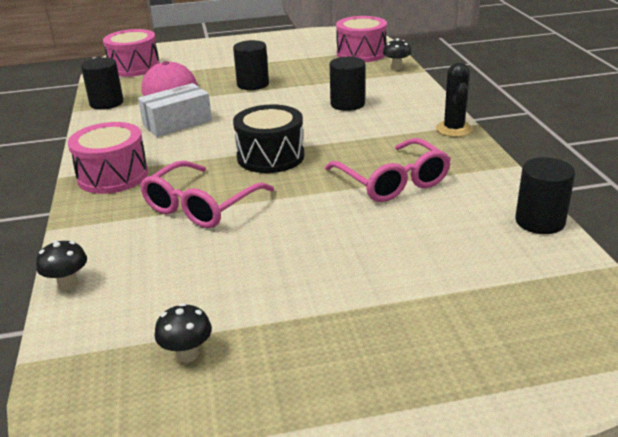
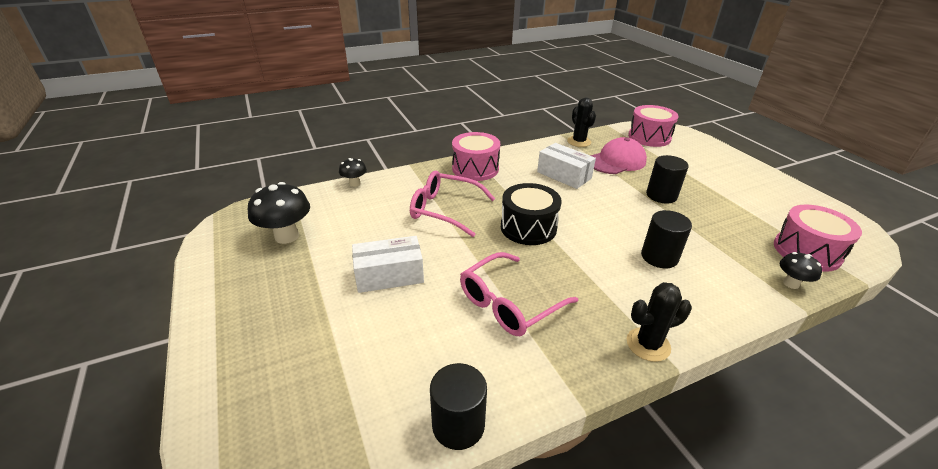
camera: 75 degrees right, 5 degrees up
(106, 103) = (579, 142): black cylinder -> black cactus
(187, 354) = (287, 236): black mushroom -> black mushroom, size x1.79
(323, 253) = (389, 275): none -> white box

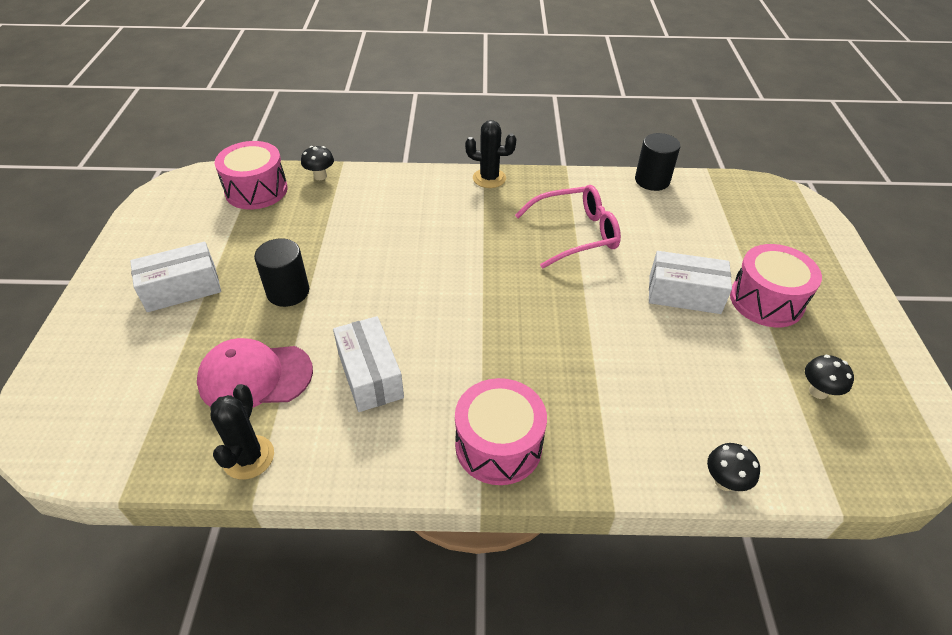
camera: 155 degrees left, 10 degrees up
(287, 236) = (818, 391): black mushroom -> black mushroom, size x0.56
(445, 210) = (590, 366): pink glasses -> none
(528, 227) = (499, 302): black drum -> none
(649, 137) = (111, 419): pink drum -> pink drum (766, 301)
(659, 257) = (397, 228): black cylinder -> none
(717, 181) = (182, 289): none -> white box

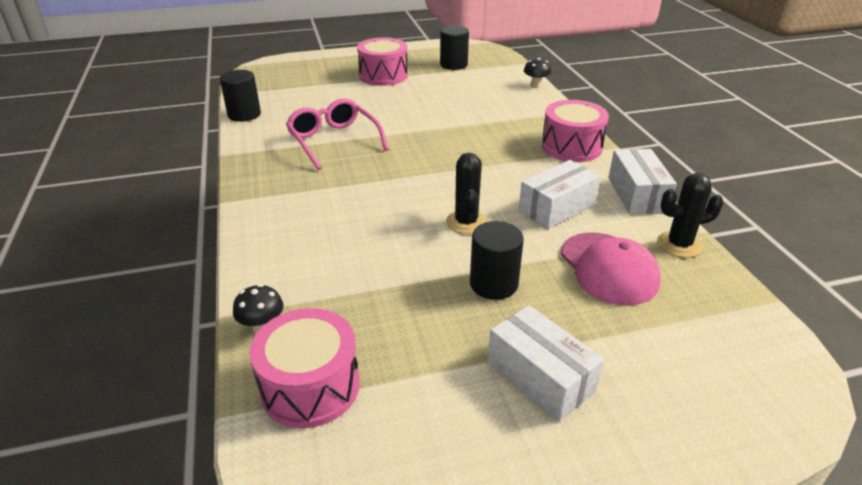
camera: 105 degrees left, 10 degrees down
(489, 178) = (251, 194): black cactus -> black cactus (466, 222)
(684, 294) = (390, 98): white box -> white box (637, 194)
(818, 391) = (453, 65): black mushroom -> black cylinder

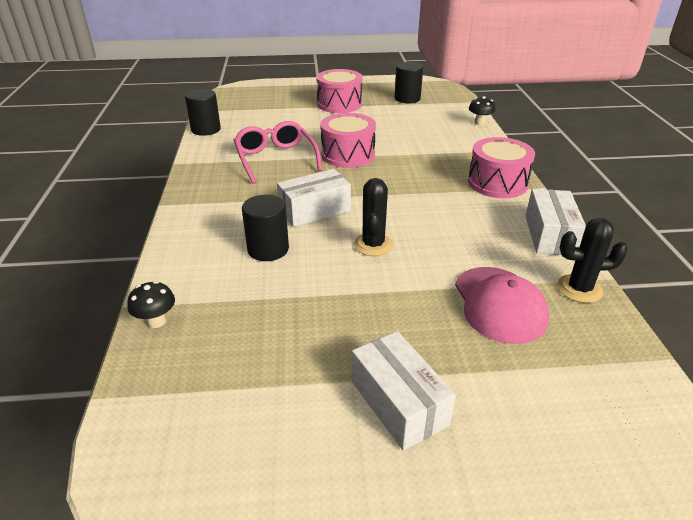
camera: 10 degrees right, 0 degrees up
(310, 386) = (180, 381): pink drum -> pink drum (348, 155)
(493, 284) = (381, 306): black cylinder -> black cylinder (268, 249)
(557, 207) = (465, 239): white box -> white box (314, 210)

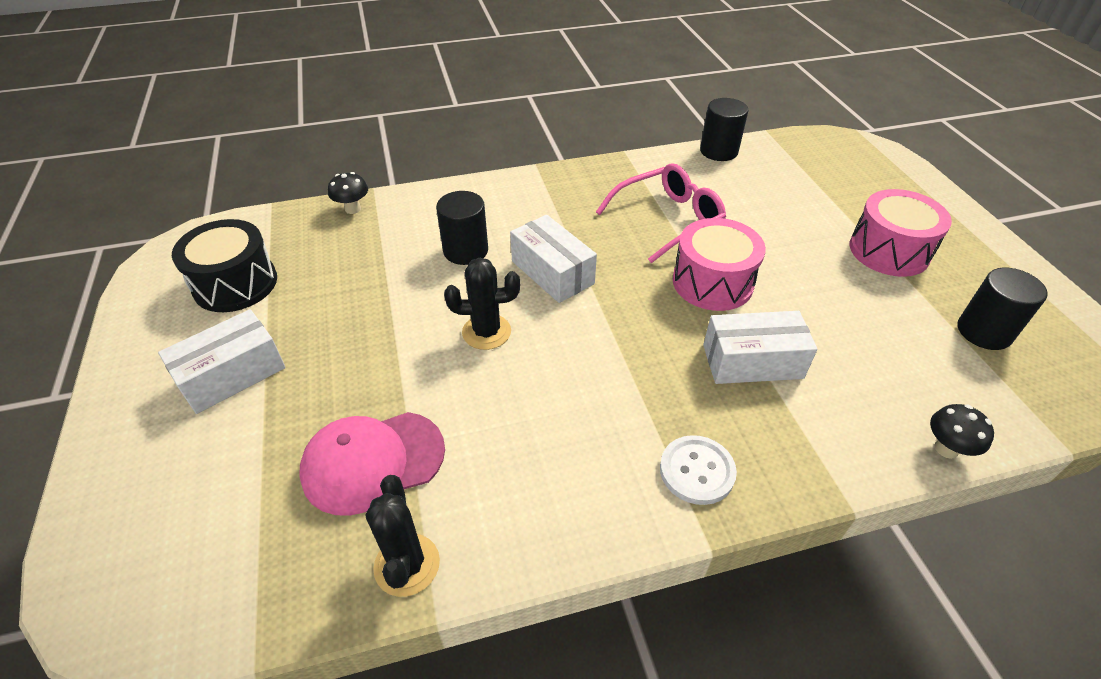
camera: 80 degrees right, 10 degrees up
(250, 417) = (235, 284): none -> black drum
(497, 183) = (697, 471): pink drum -> white button
(550, 235) = (546, 540): white box -> white box (752, 361)

